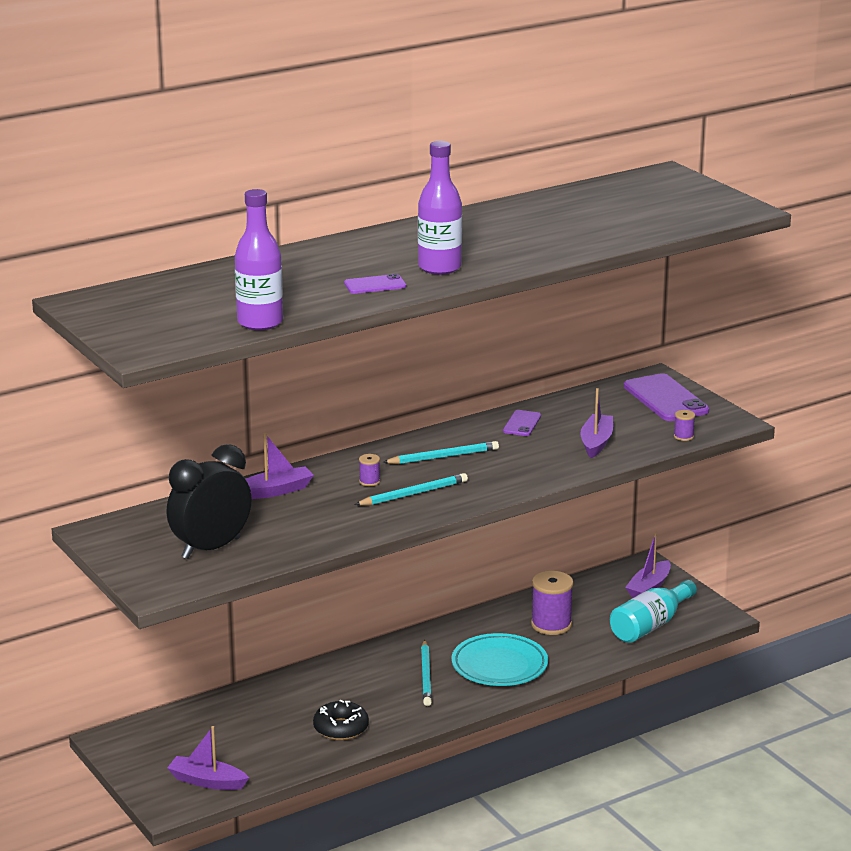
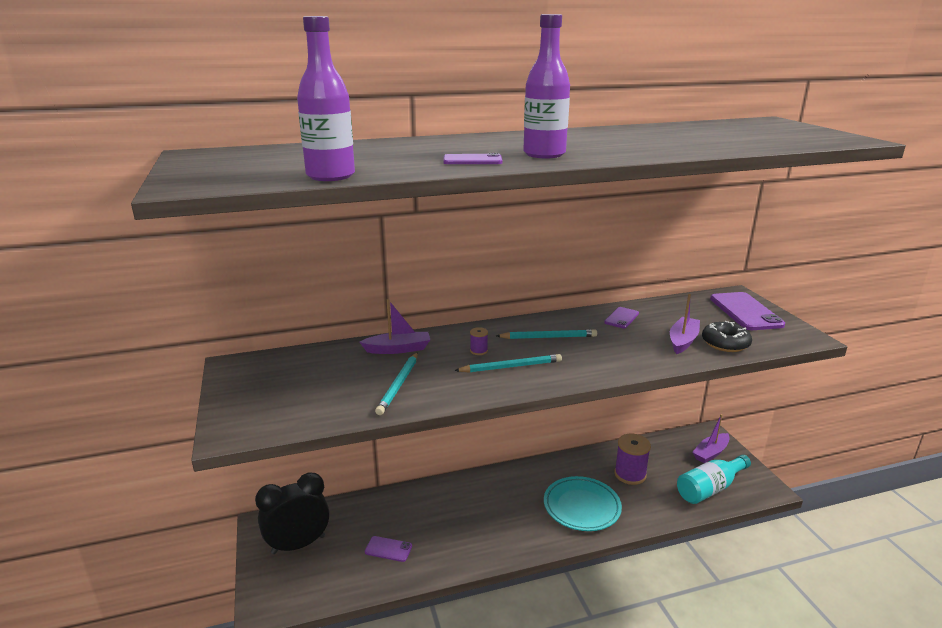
camera: 15 degrees right, 0 degrees up
(207, 781) = (308, 585): purple boat -> none
(211, 548) = (310, 395): black clock -> black clock (298, 544)
(282, 738) = (388, 549): none -> purple phone
(341, 728) = (437, 548): black donut -> black donut (725, 343)
(426, 675) = (521, 506): turquoise pencil -> turquoise pencil (399, 385)
(683, 436) = (762, 345): purple spool -> none

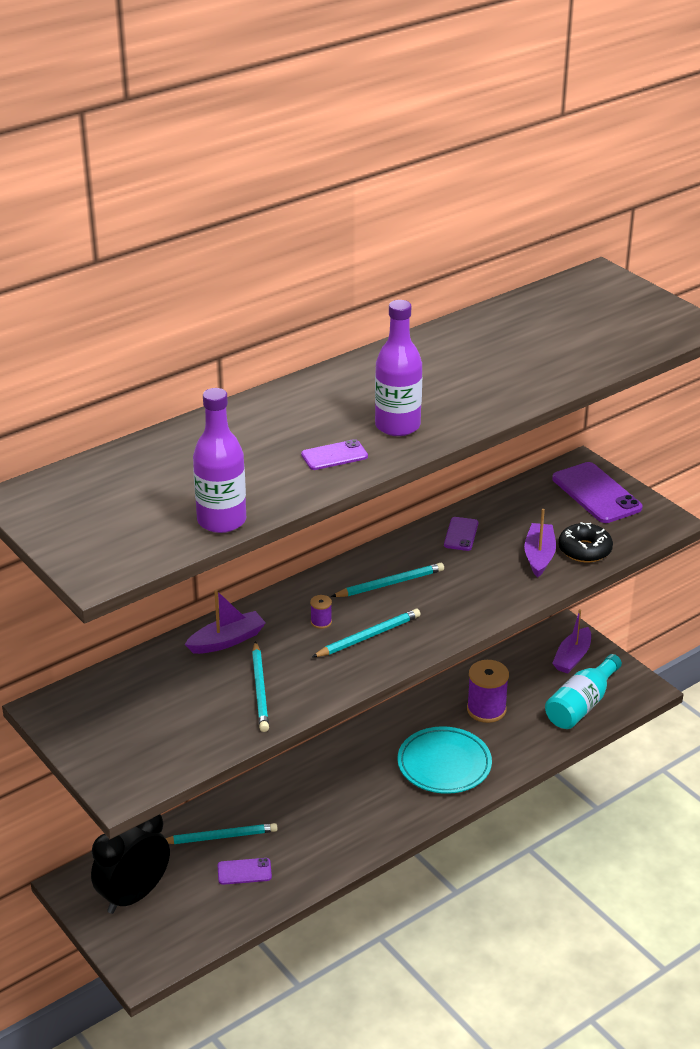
camera: 20 degrees left, 10 degrees up
(386, 517) = (220, 837): none -> turquoise pencil

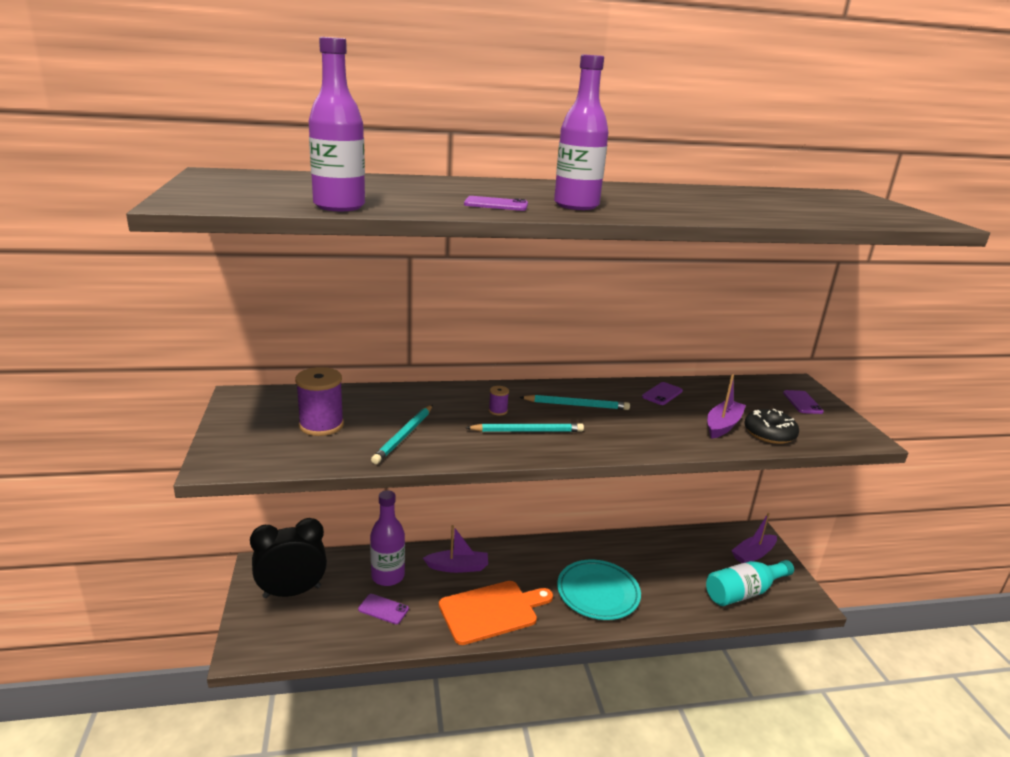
camera: 25 degrees right, 10 degrees down
(220, 837) = (388, 576): turquoise pencil -> purple bottle
(227, 641) = (414, 399): purple boat -> purple boat (458, 567)
(353, 827) = (492, 611): none -> orange cutting board
(486, 709) = (658, 566): purple spool -> purple spool (321, 425)
(596, 493) = (802, 402): purple phone -> purple phone, size x0.53

